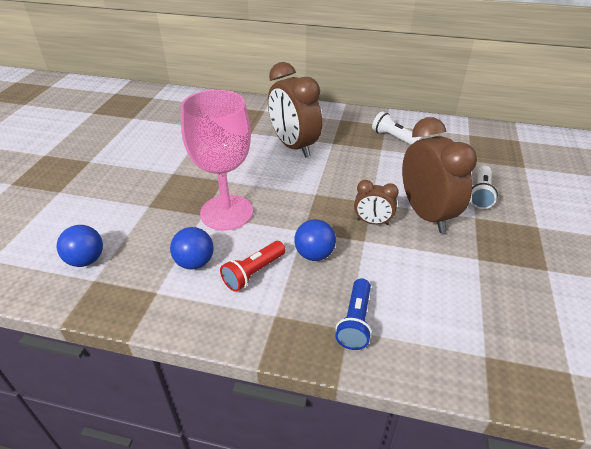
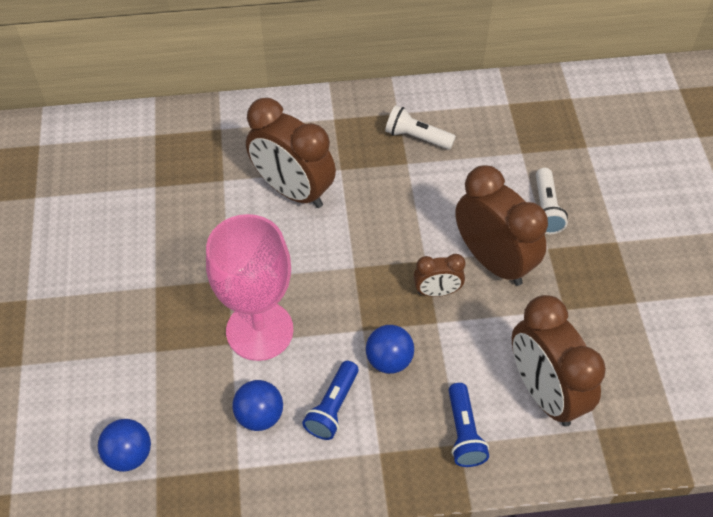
camera: 20 degrees left, 15 degrees up
(253, 273) = (332, 407): red flashlight -> blue flashlight
(441, 313) = (544, 392): none -> brown clock

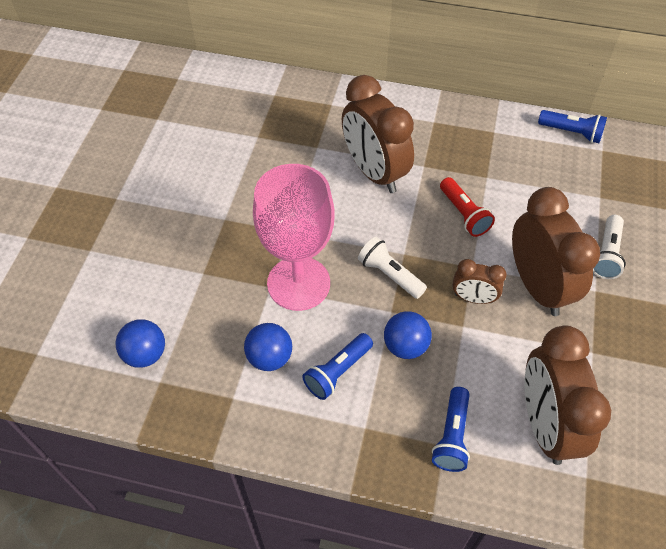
camera: 20 degrees right, 0 degrees up
(398, 209) = (464, 214): none -> red flashlight
(417, 137) = (504, 157): white flashlight -> white flashlight (390, 275)
(473, 93) = (571, 133): none -> blue flashlight

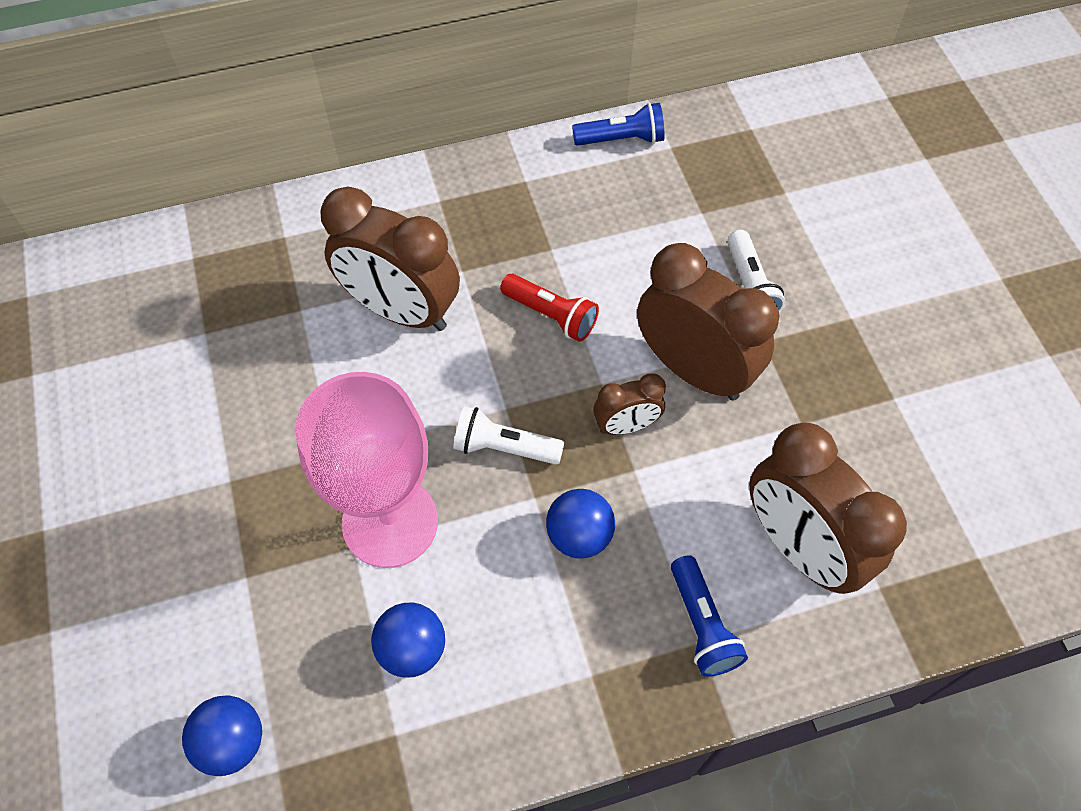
camera: 30 degrees left, 5 degrees up
(337, 372) = (513, 619): blue flashlight -> none

